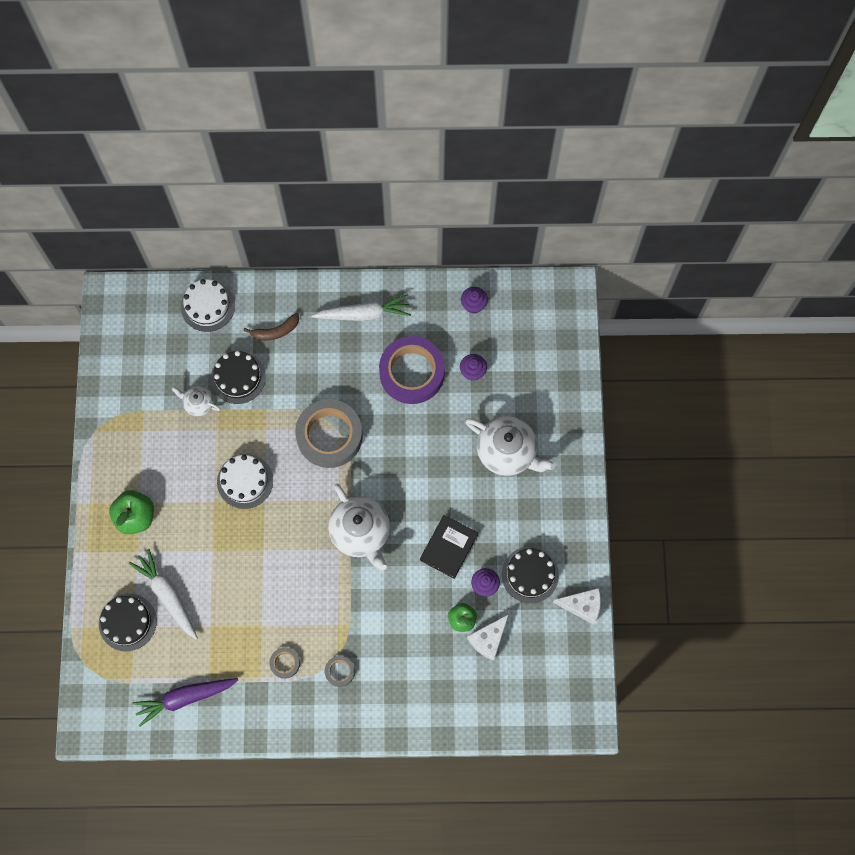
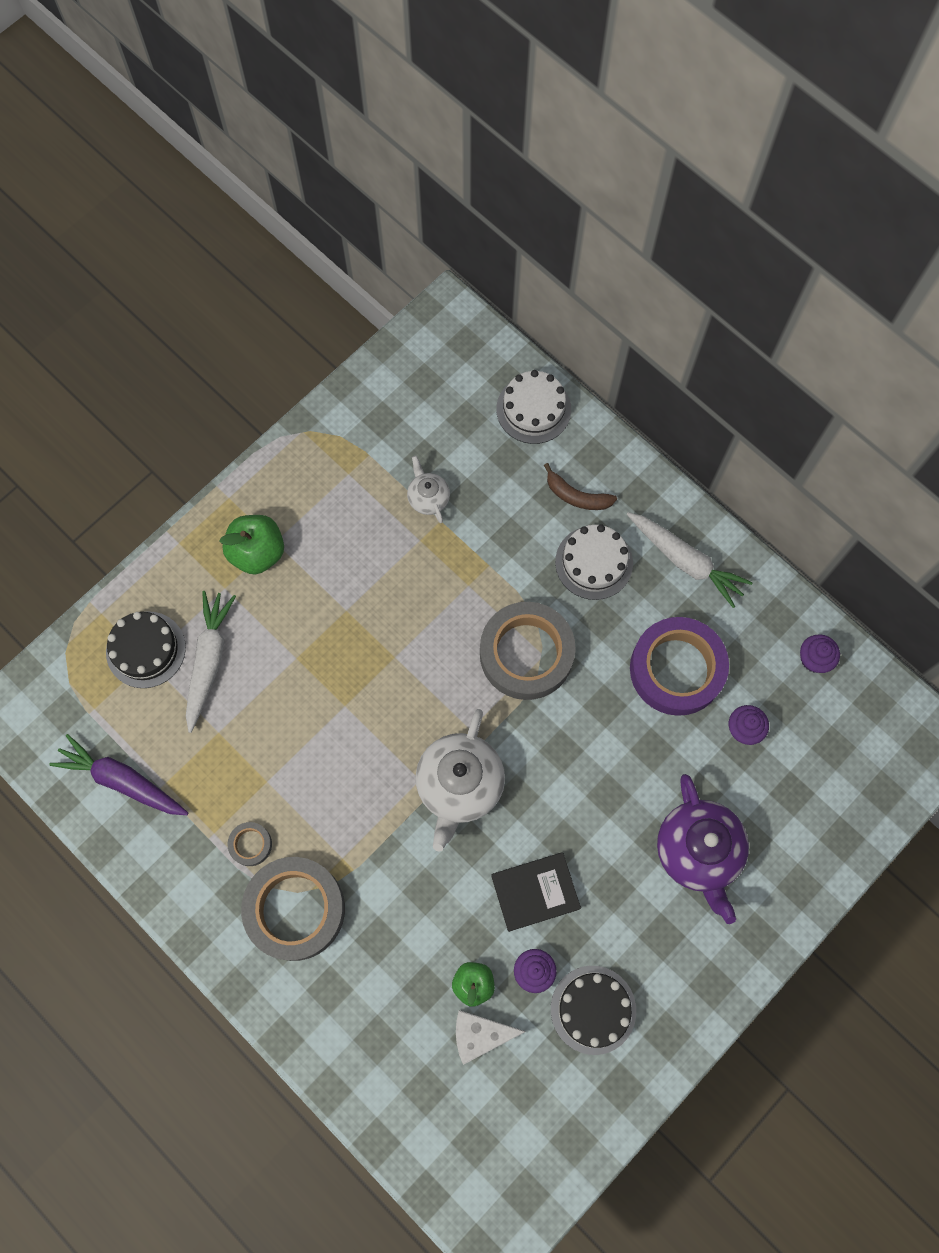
camera: 45 degrees right, 0 degrees up
(238, 377) = (493, 508): black cake -> none
(245, 481) = (396, 619): white cake -> white cake (594, 562)
(339, 671) = (295, 909): grey tape -> grey tape, size x2.31
(507, 452) = (698, 851): white teapot -> purple teapot
(582, 606) = (617, 1103): white cheese -> none

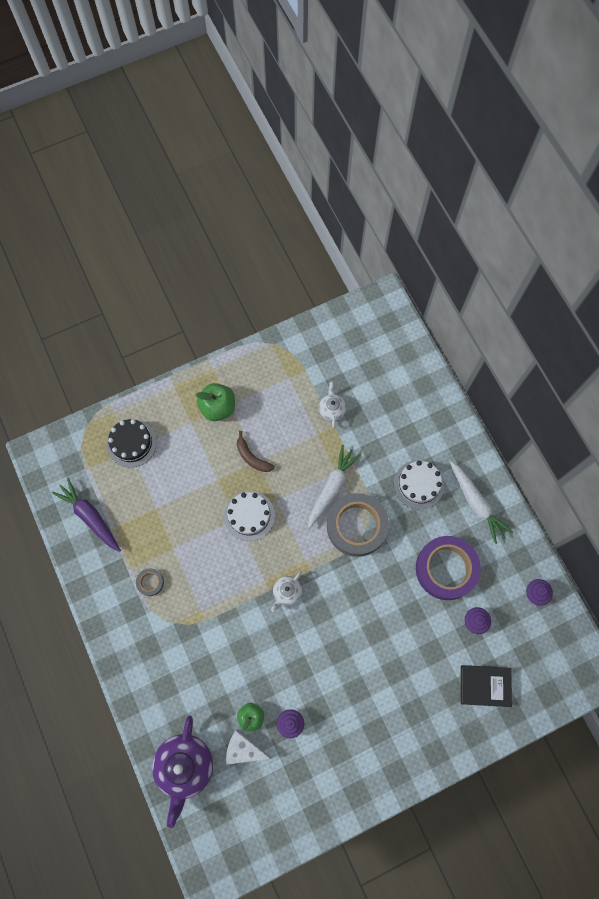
camera: 20 degrees right, 0 degrees up
(209, 661) = (166, 463): white carrot -> white carrot (332, 488)
(295, 909) = (162, 631): grey tape -> none
(459, 785) = (287, 592): white teapot -> white teapot, size x0.52
(533, 409) = (416, 376): white cake -> white cake (249, 515)
(535, 892) = (309, 674): black book -> black book (484, 685)
(577, 496) = (423, 439): brown banana -> brown banana (252, 457)
(593, 1009) = (318, 760): black cake -> none
(698, 851) = (418, 687): purple teapot -> purple teapot (185, 766)

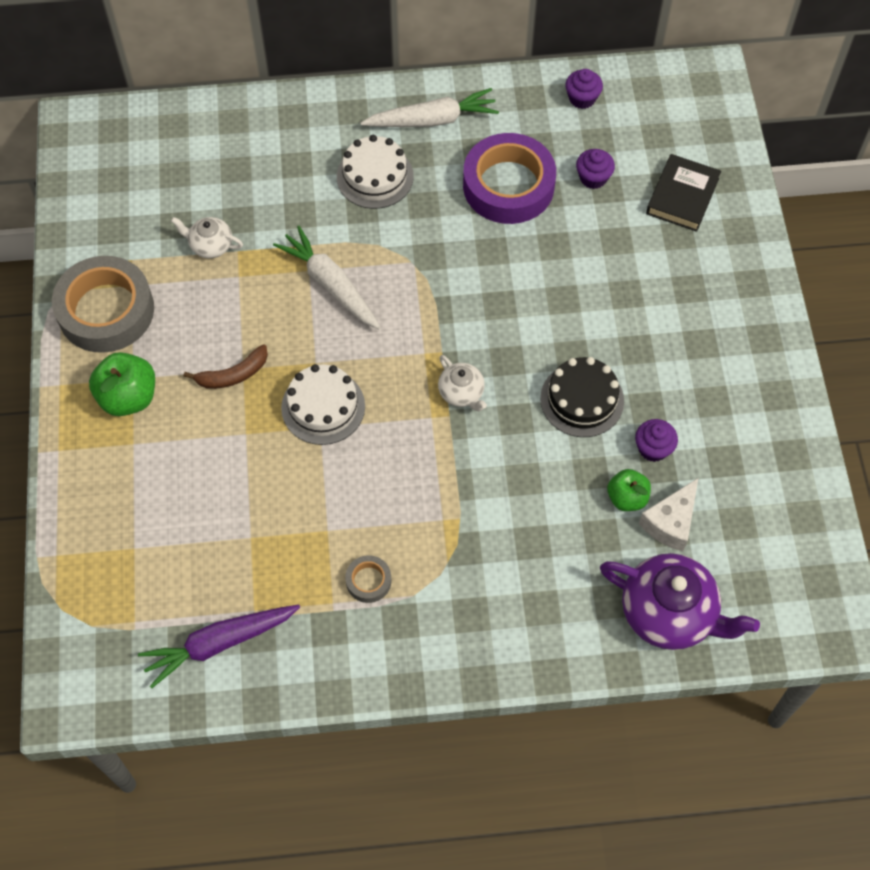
camera: 70 degrees left, 10 degrees down
(132, 443) = (124, 542): black cake -> black cake (582, 399)
(356, 526) = (402, 272): grey tape -> grey tape (106, 310)

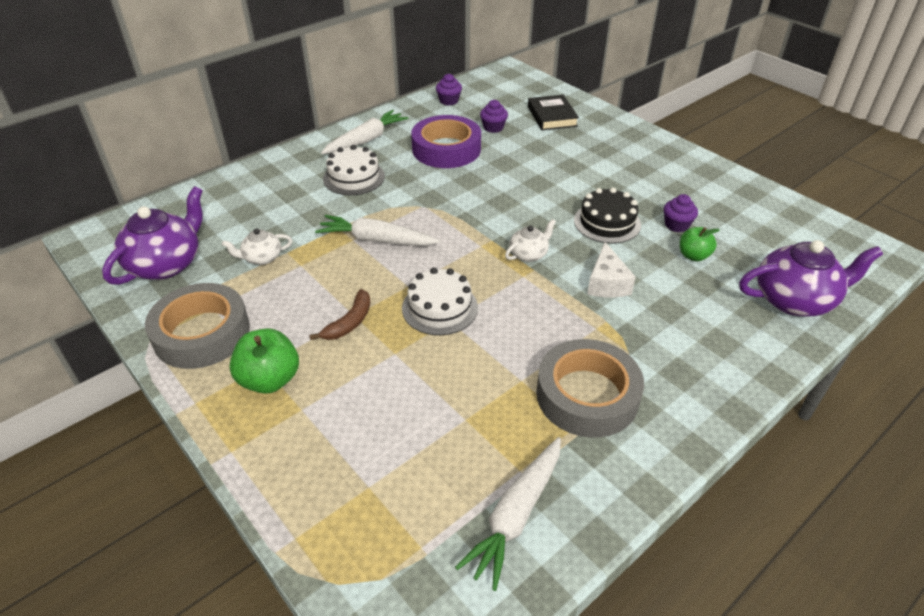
camera: 35 degrees left, 20 degrees down
(124, 203) = (166, 264): none -> purple teapot
(219, 643) = (516, 515): purple carrot -> white carrot
(368, 581) = (587, 395): grey tape -> grey tape, size x2.31
(462, 393) = (529, 254): white teapot -> white teapot turned 60 degrees counterclockwise
(671, 522) = (733, 254): white cheese -> white cheese (607, 283)

